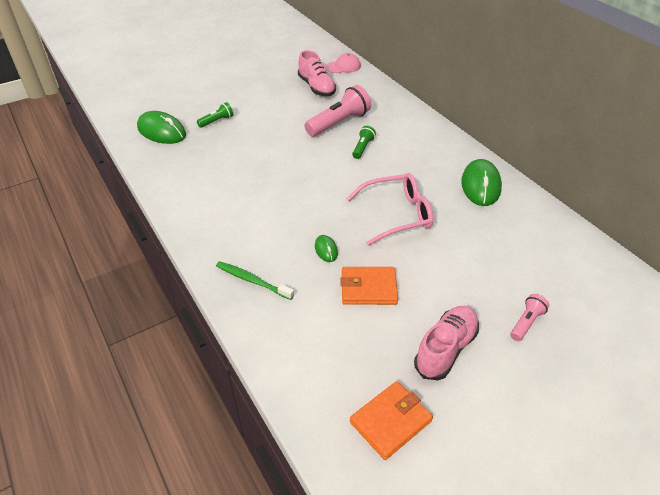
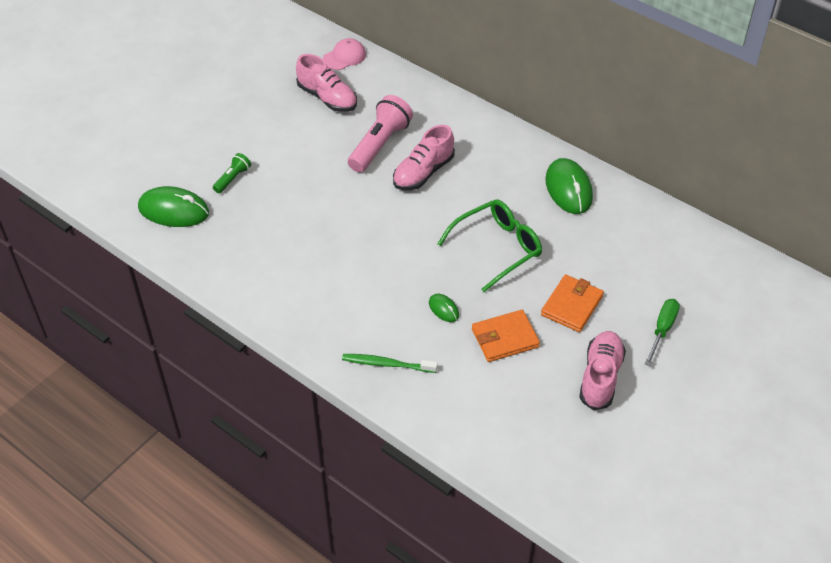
camera: 20 degrees left, 5 degrees up
(363, 148) = (423, 172): green flashlight -> pink shoe
(390, 421) = (579, 456): orange wallet -> orange wallet (572, 305)
(397, 214) = (497, 248): pink glasses -> green glasses
(526, 322) = (662, 330): pink flashlight -> green screwdriver

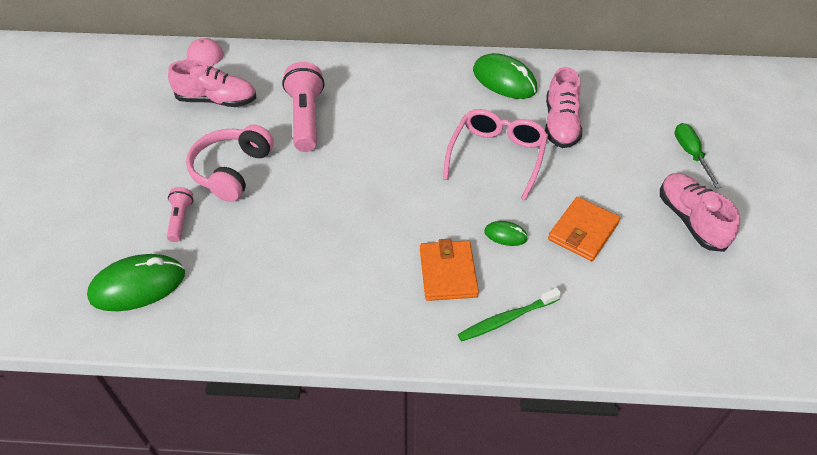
camera: 35 degrees left, 0 degrees up
(233, 179) = (180, 219): green flashlight -> pink flashlight
(293, 160) = (231, 171): none -> pink headphones
(423, 172) = (369, 124): pink shoe -> pink shoe (560, 124)
(497, 248) = (497, 156): green glasses -> pink glasses
(572, 305) = (605, 172): orange wallet -> orange wallet (448, 273)

